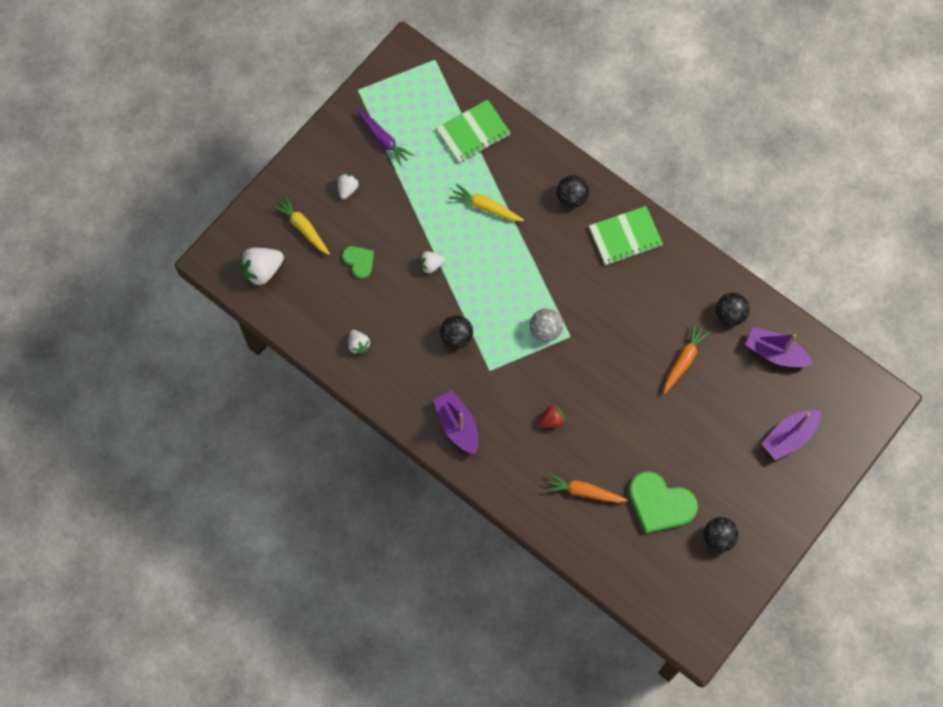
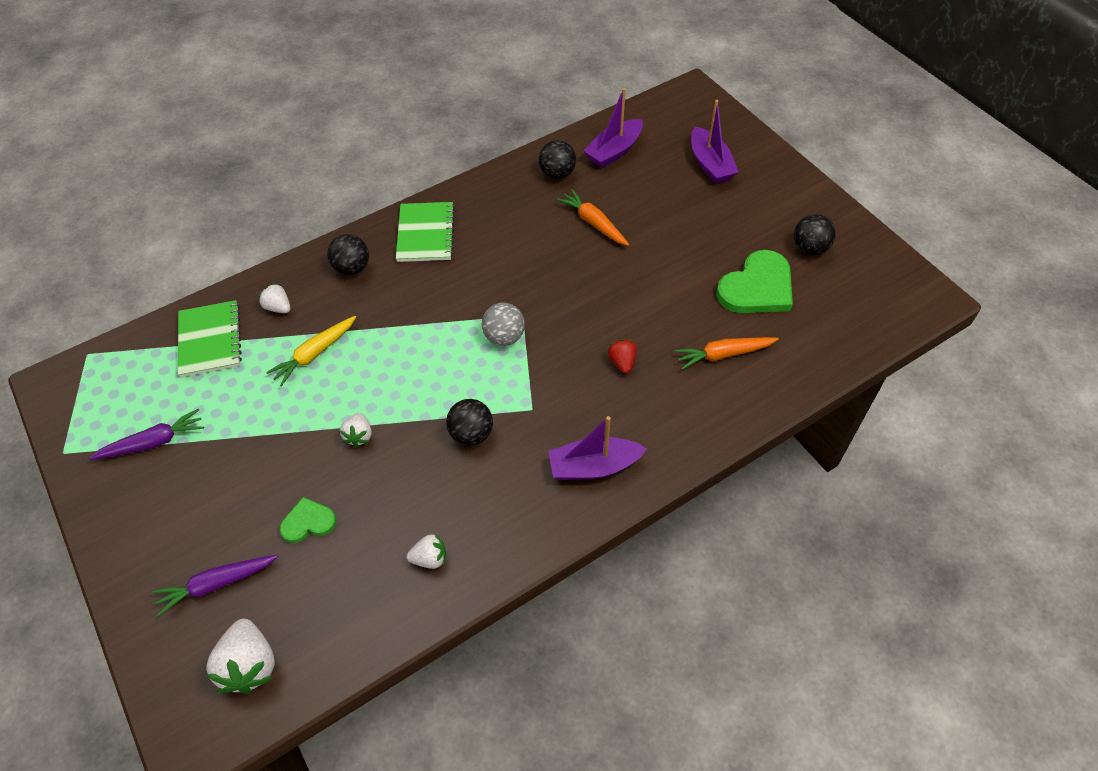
camera: 70 degrees left, 15 degrees down
(303, 228) = (216, 584): yellow carrot -> purple carrot
(347, 189) = (195, 506): white strawberry -> white strawberry (278, 307)
(583, 491) = (723, 354): orange carrot -> orange carrot turned 45 degrees clockwise

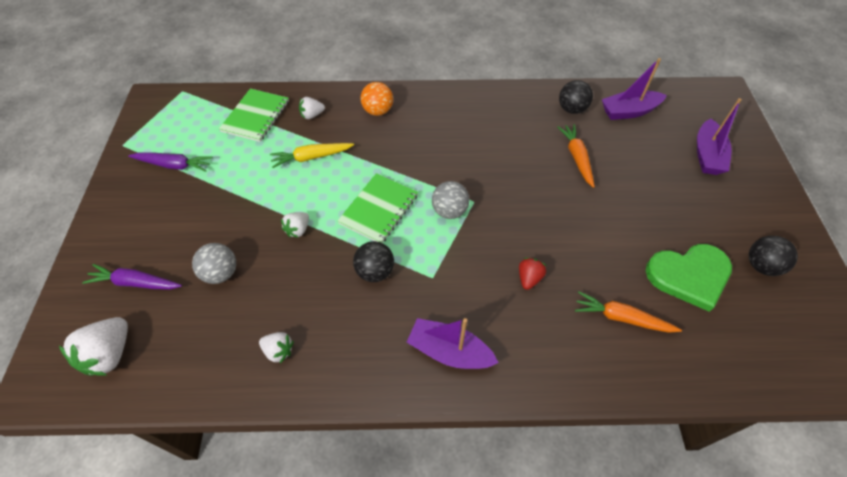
camera: 30 degrees right, 0 degrees up
(278, 307) = (312, 115): white strawberry -> white strawberry turned 90 degrees counterclockwise
(308, 522) = (221, 273): green heart -> grey ball
(352, 268) = (378, 111): black ball -> orange ball
(425, 233) = (444, 110): green notebook -> green notebook (379, 209)

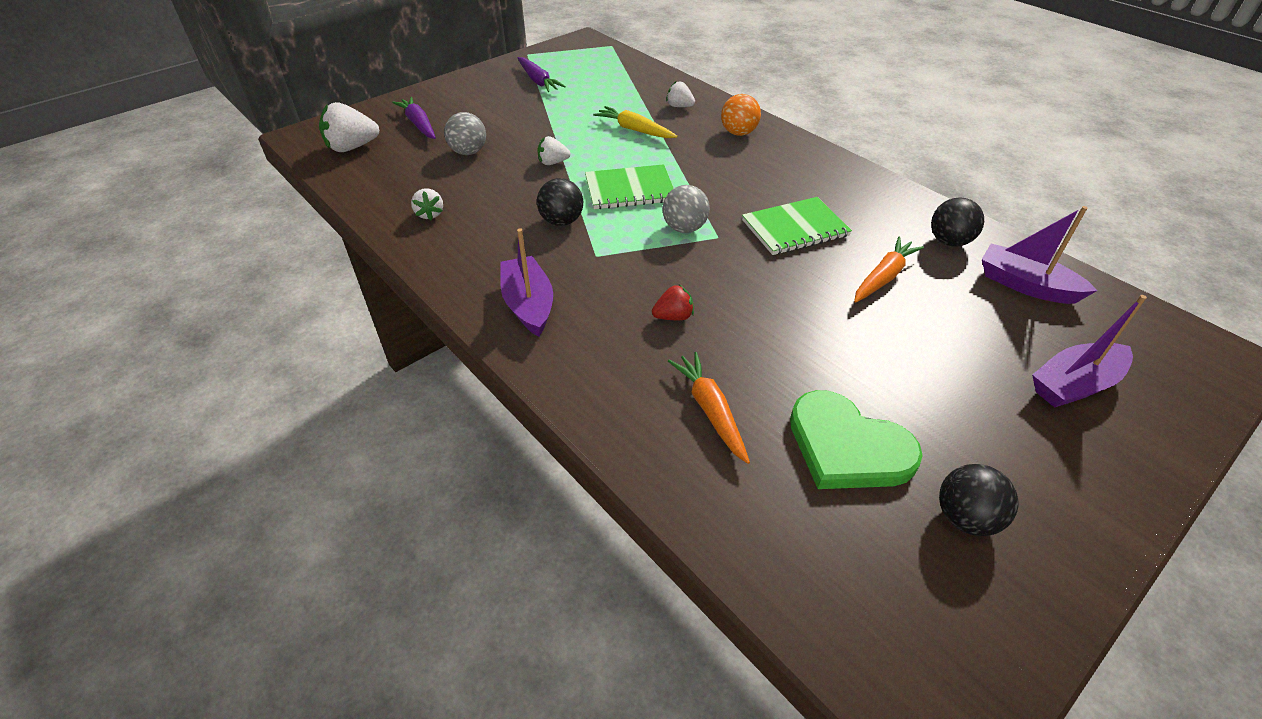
camera: 50 degrees right, 10 degrees down
(256, 116) = (636, 85): green notebook -> green notebook (795, 228)

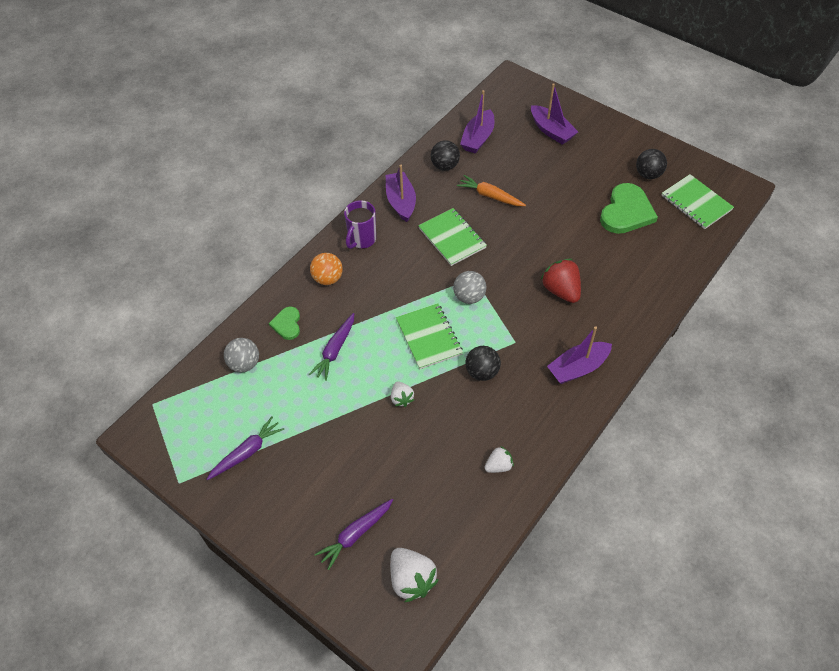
camera: 100 degrees left, 10 degrees up
(468, 152) = (398, 470): grey ball -> grey ball (244, 364)
(634, 130) = (335, 350): yellow carrot -> purple carrot
(673, 316) = (561, 290): red strawberry -> red strawberry, size x1.73
(679, 106) = (287, 324): white strawberry -> green heart
(710, 410) = (626, 265): orange carrot -> none
(798, 159) = (362, 240): none -> purple mug
(867, 194) = (401, 202): none -> purple boat
(876, 589) = (696, 203): none -> green notebook

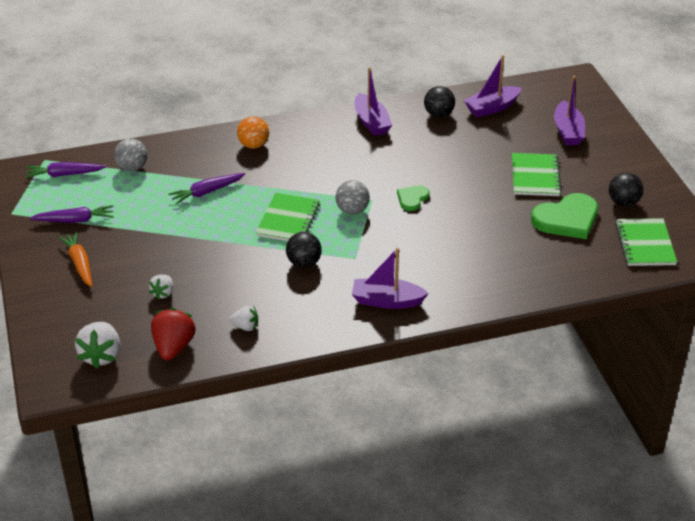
camera: 35 degrees right, 15 degrees down
(287, 324) = (190, 159): green heart -> green heart (412, 199)
(355, 534) = (93, 308): purple carrot -> purple carrot (64, 174)
(362, 240) = (309, 132): purple mug -> none
(401, 202) = (371, 122): purple boat -> purple boat turned 135 degrees clockwise
(401, 398) = (221, 247): white strawberry -> white strawberry (163, 293)
(452, 238) = (385, 165): green notebook -> green notebook (535, 176)
(490, 196) = (453, 152): orange carrot -> orange carrot (79, 263)
(561, 290) = (436, 244): red strawberry -> red strawberry (173, 347)

